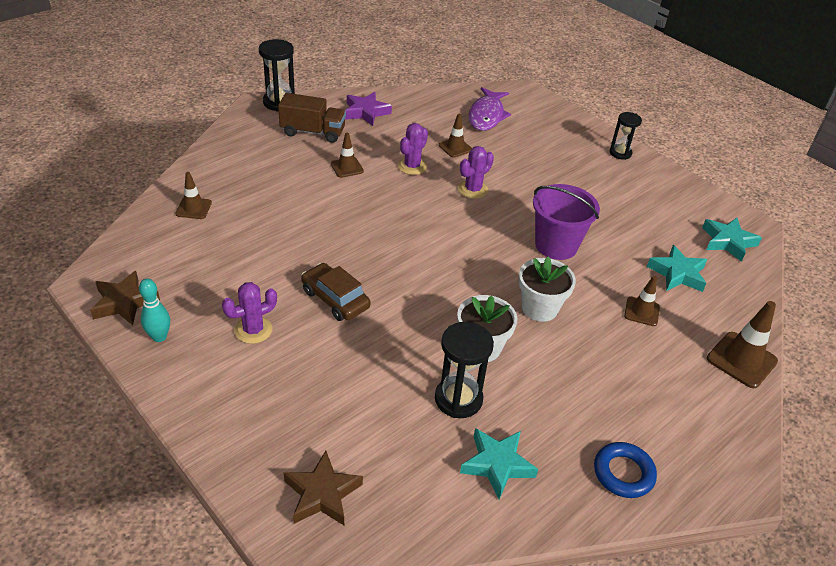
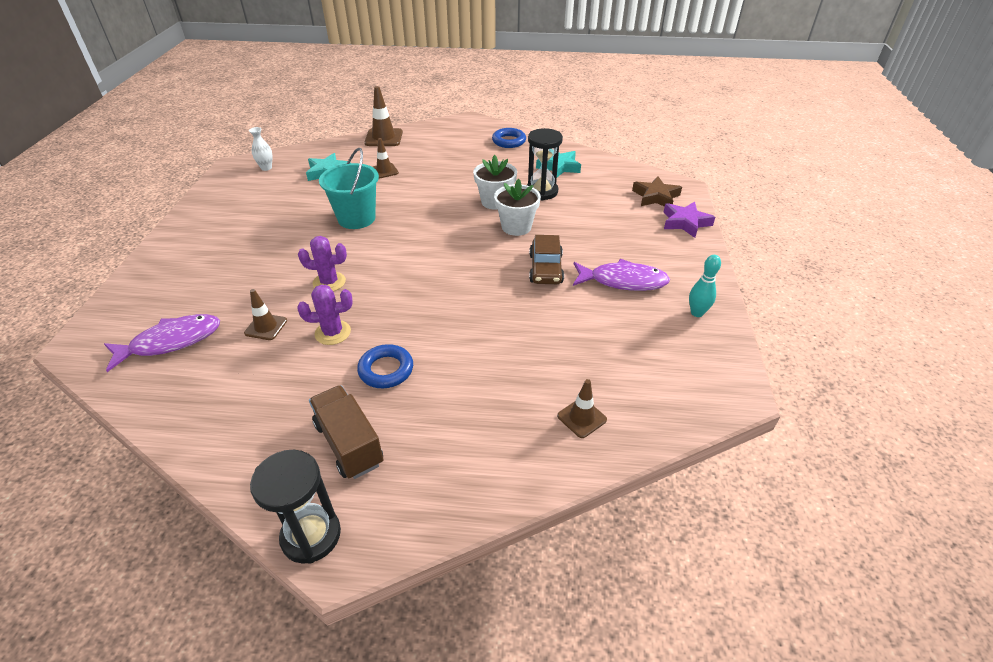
camera: 130 degrees left, 0 degrees up
(124, 302) = (711, 355): brown star -> none
(253, 330) = (623, 281): purple cactus -> purple fish
(347, 167) = (386, 370): brown traffic cone -> blue ring
(366, 112) = (254, 433): purple star -> purple star (685, 222)
(539, 308) = (432, 199): white flower pot -> white flower pot (516, 227)
(556, 245) = (356, 218): purple bucket -> turquoise bucket
(620, 153) = (176, 242): black hourglass -> none
(728, 242) = (266, 168): turquoise star -> white vase

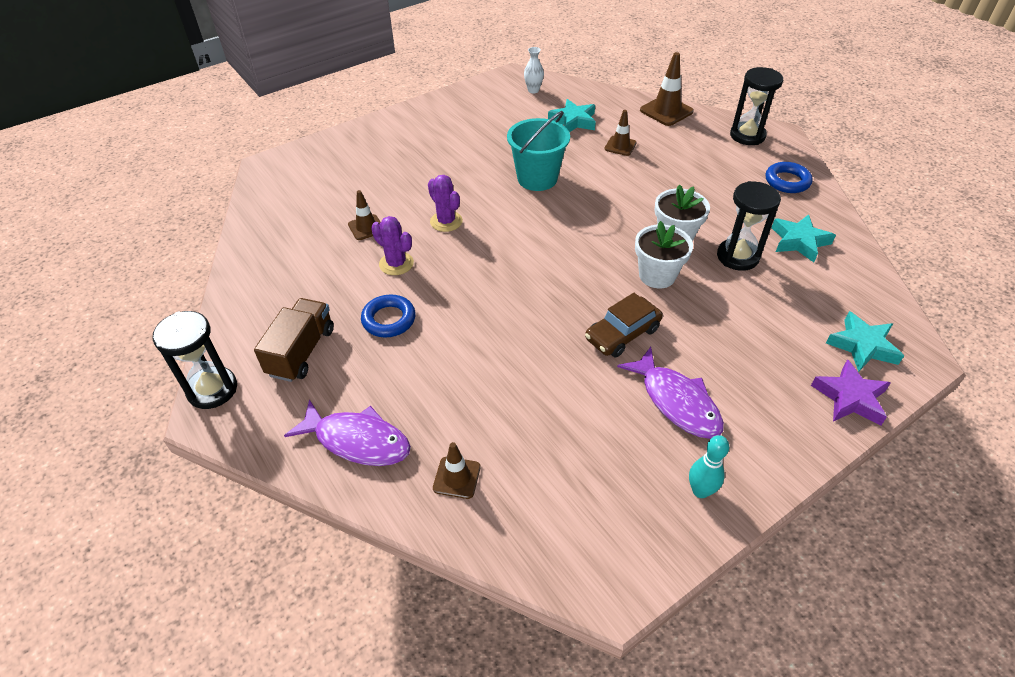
camera: 50 degrees right, 5 degrees up
(171, 342) = (308, 198): purple fish -> purple fish (357, 441)
(453, 129) = (747, 136): none -> black hourglass
(655, 197) = (862, 346): brown star -> turquoise star

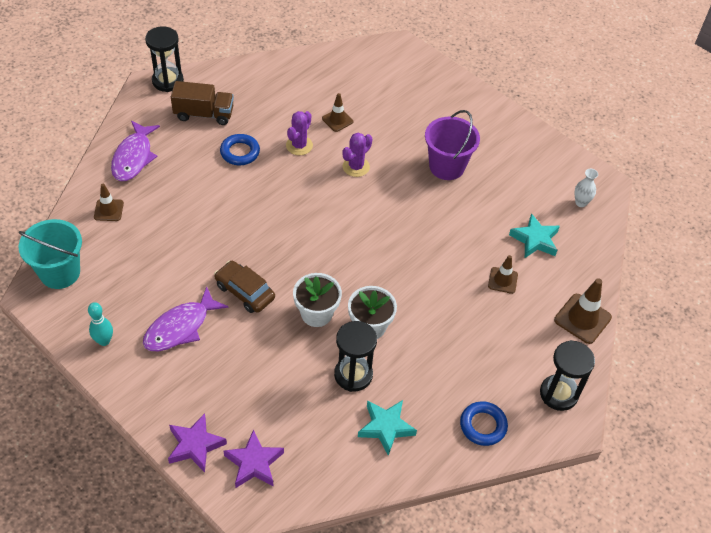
camera: 75 degrees right, 5 degrees up
(466, 158) = (446, 166): none -> purple bucket
(537, 178) = (431, 220): turquoise bucket -> turquoise bucket (60, 272)
(862, 346) = (254, 463): turquoise star -> purple star

